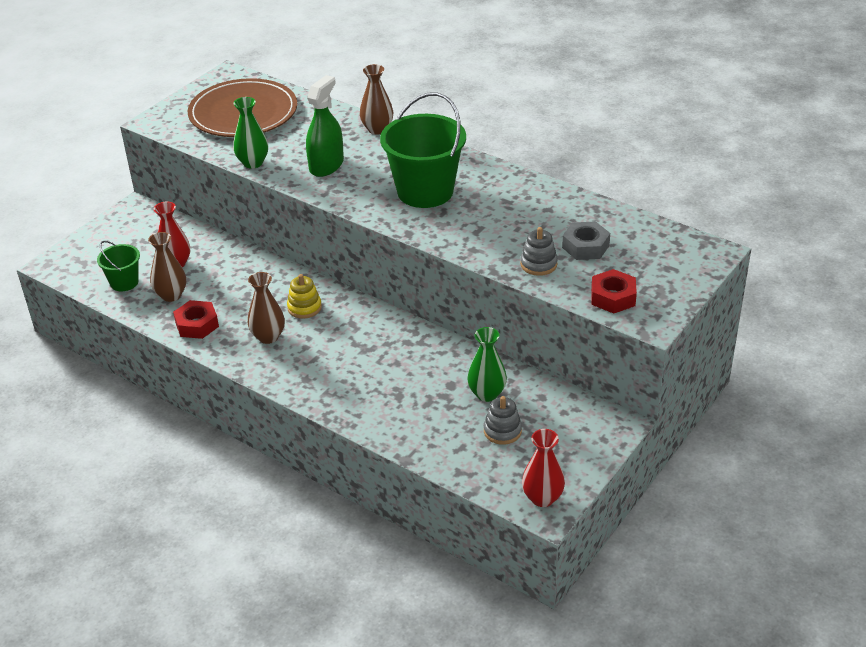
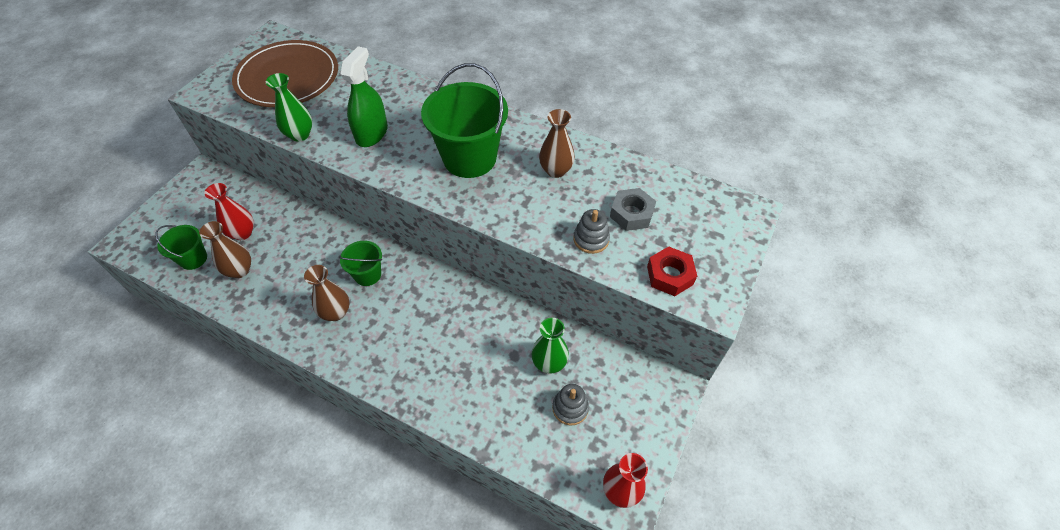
camera: 10 degrees left, 15 degrees up
(197, 324) = (266, 304): red nut -> none
(304, 307) = (367, 274): yellow stacking toy -> green bucket
(377, 129) = (416, 89): brown vase -> brown vase (556, 170)

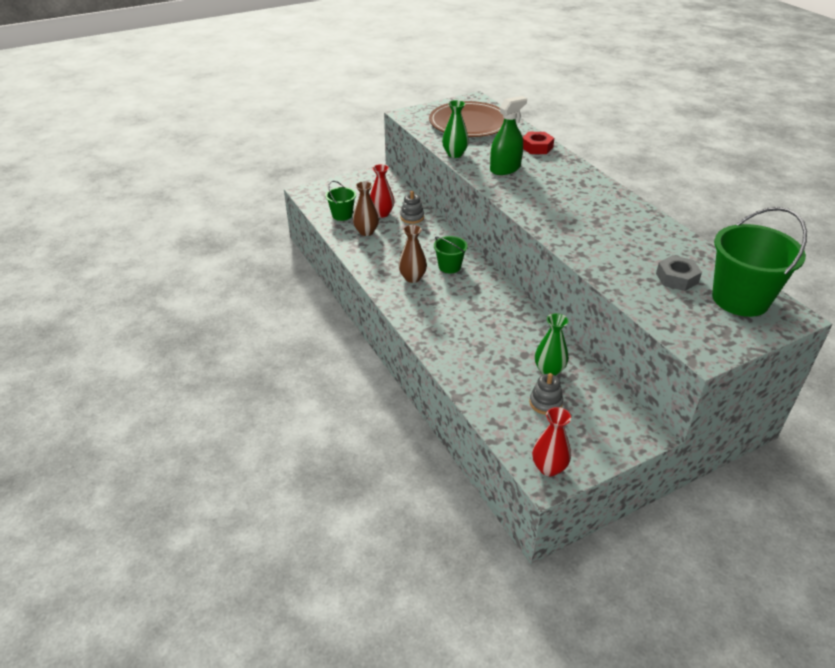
camera: 35 degrees right, 15 degrees down
(469, 158) = (567, 204): green bucket -> green bucket (740, 299)
(556, 170) = (632, 233): brown vase -> none
(591, 239) = (628, 279): grey stacking toy -> grey stacking toy (412, 217)
(670, 275) = (679, 323): red nut -> red nut (537, 147)

